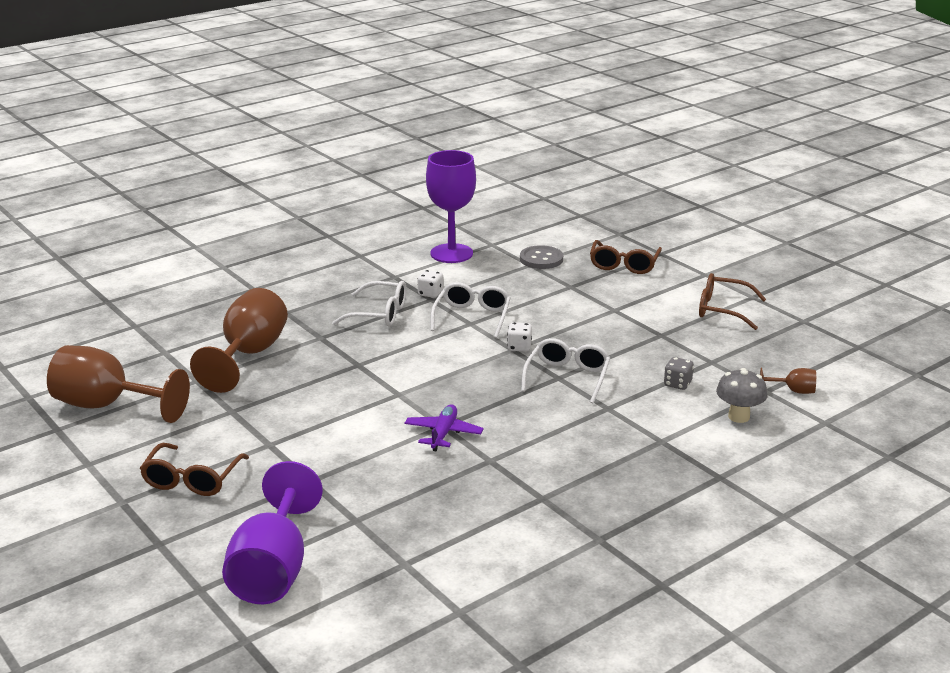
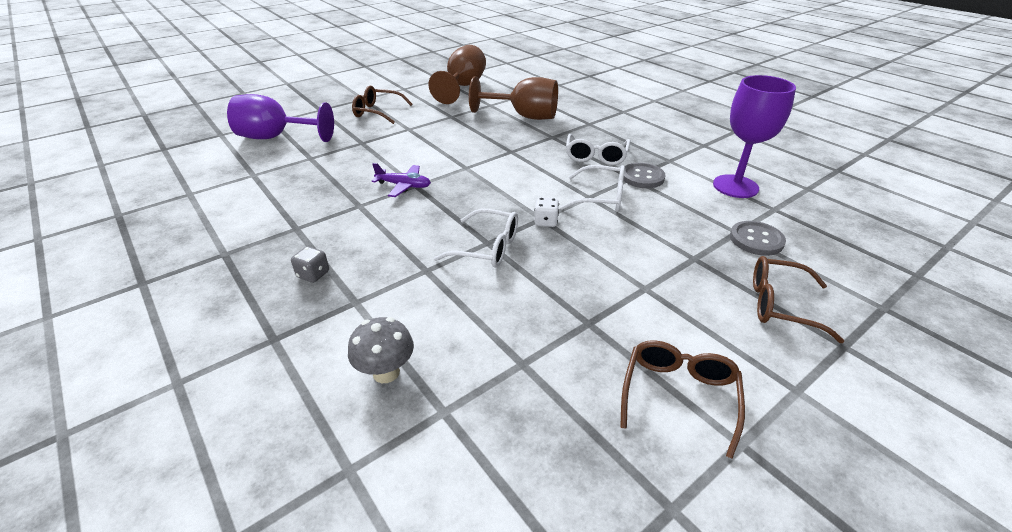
camera: 90 degrees right, 10 degrees up
(430, 293) = (642, 177): white dice -> grey button
(677, 384) = (468, 325): grey dice -> grey dice (313, 274)
(793, 391) = (440, 445): brown goblet -> none

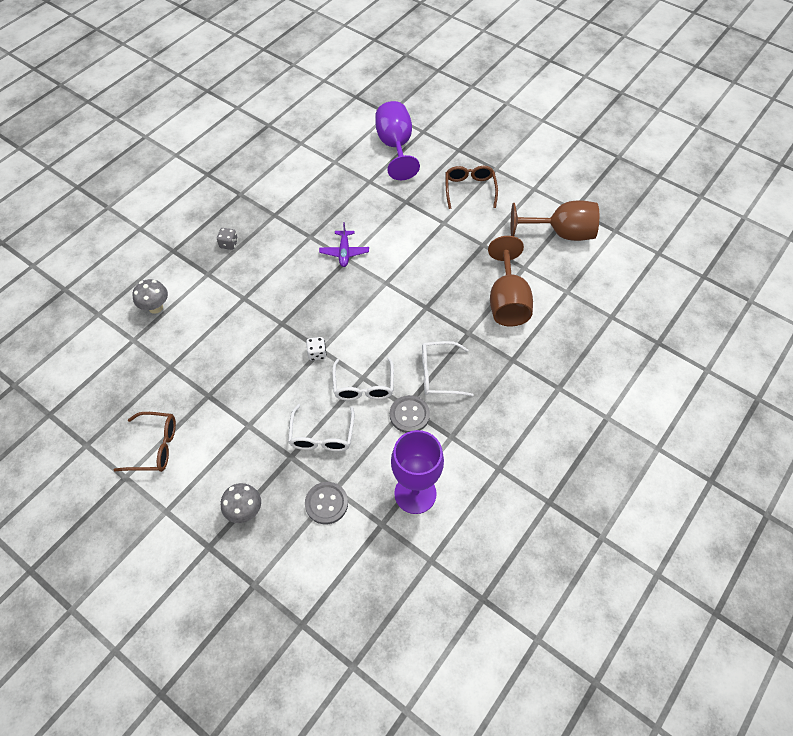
camera: 75 degrees right, 20 degrees up
(487, 248) = (275, 325): white glasses -> white glasses (322, 436)
(780, 305) = (245, 511): brown glasses -> grey mushroom

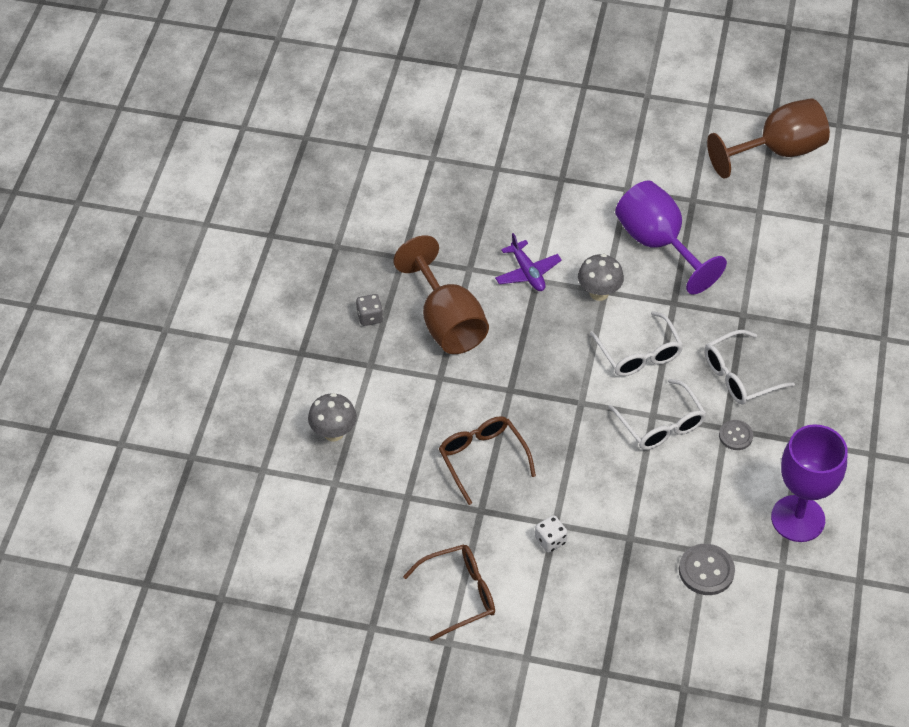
camera: 25 degrees left, 5 degrees down
(245, 511) = (619, 618): grey mushroom -> grey mushroom (599, 293)
(317, 353) = (579, 409): white dice -> white dice (550, 540)
(322, 436) = (650, 500): white glasses -> white glasses (639, 354)
(395, 147) = (499, 109): purple goblet -> purple goblet (658, 244)
(409, 415) = (735, 436): grey button -> grey button, size x0.64
(470, 189) = (632, 134): brown glasses -> brown glasses (482, 458)
(507, 301) = (765, 259): brown goblet -> brown goblet (446, 322)

